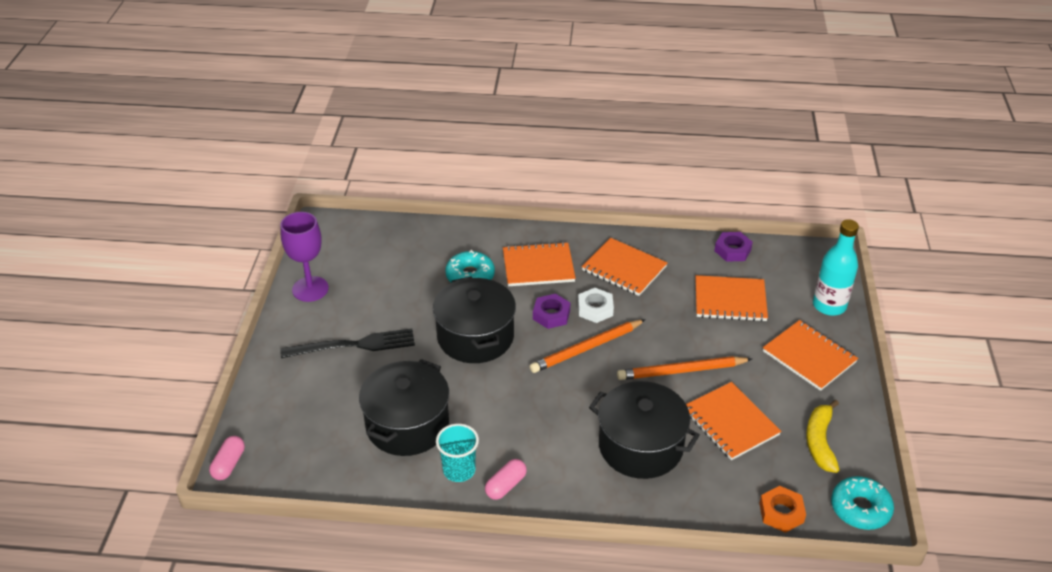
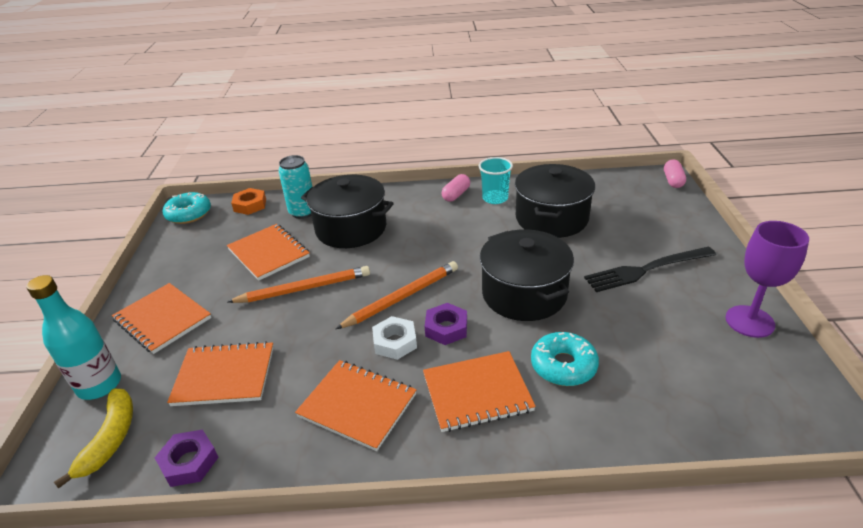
camera: 175 degrees right, 5 degrees down
(705, 485) = (303, 212): none -> turquoise can
(820, 442) = (195, 249): yellow banana -> yellow banana (110, 439)

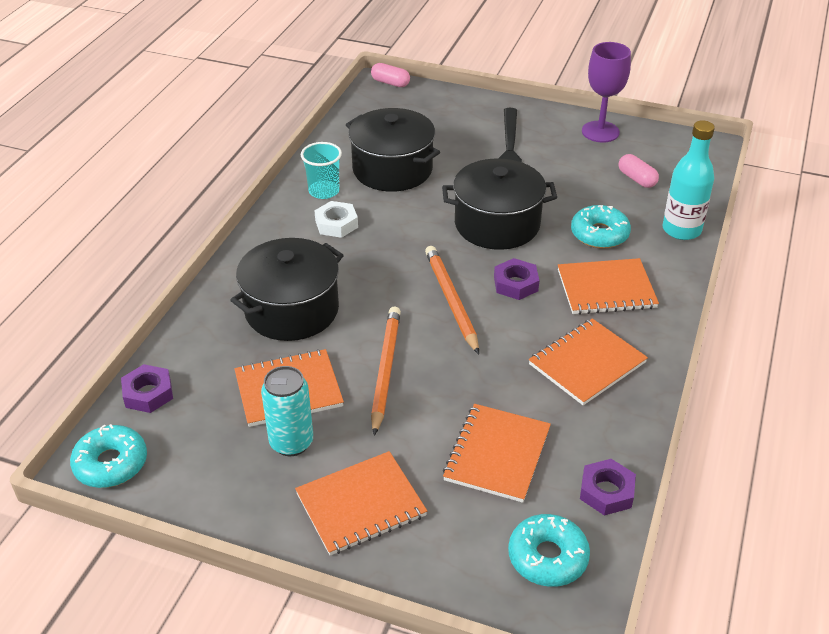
camera: 70 degrees left, 5 degrees up
(99, 385) = (453, 570): turquoise bottle -> turquoise bottle (681, 230)
(110, 439) = (547, 557): yellow banana -> turquoise donut
(250, 205) = (148, 393): orange nut -> purple nut
(303, 212) = (216, 344): turquoise can -> turquoise can (291, 442)
(395, 342) = (516, 321): white nut -> white nut (336, 224)
(456, 195) = (291, 214): pink capsule -> pink capsule (637, 179)
(477, 392) = (606, 289): orange notebook -> orange notebook turned 75 degrees clockwise

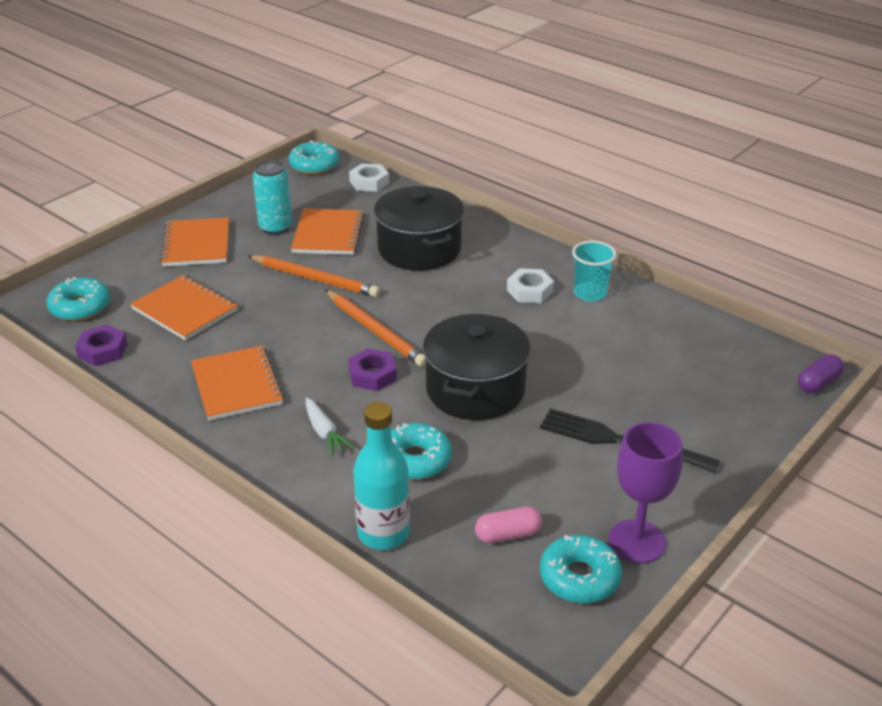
camera: 110 degrees right, 5 degrees down
(148, 393) = (369, 182): purple nut -> white nut
(390, 83) = (818, 383): pink capsule -> purple capsule
(392, 169) = (612, 343): black pot -> none
(451, 300) = (375, 331): orange pencil -> orange pencil turned 45 degrees clockwise
(606, 289) = (324, 432): orange notebook -> white carrot
(648, 147) = (579, 577): none -> turquoise donut

